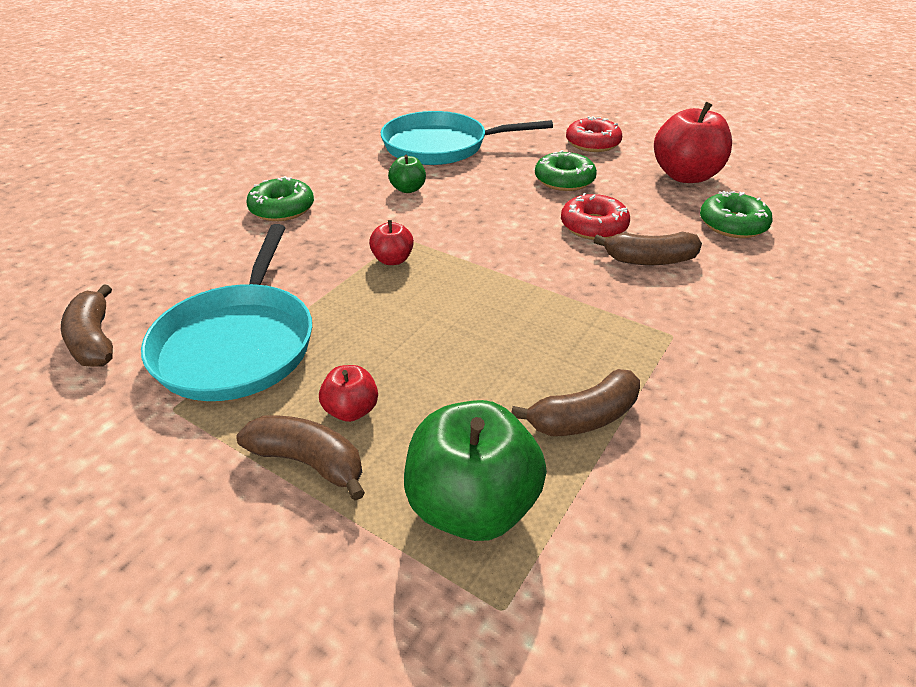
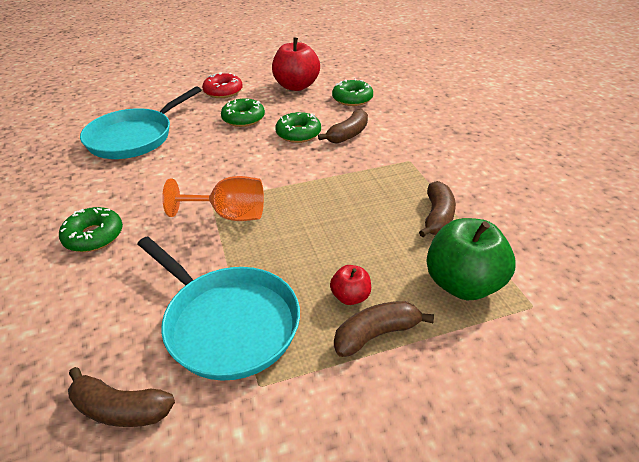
camera: 50 degrees left, 0 degrees up
(392, 260) = (229, 215): red apple -> orange goblet
(408, 189) = (162, 173): green apple -> none
(593, 226) = (298, 134): red donut -> green donut

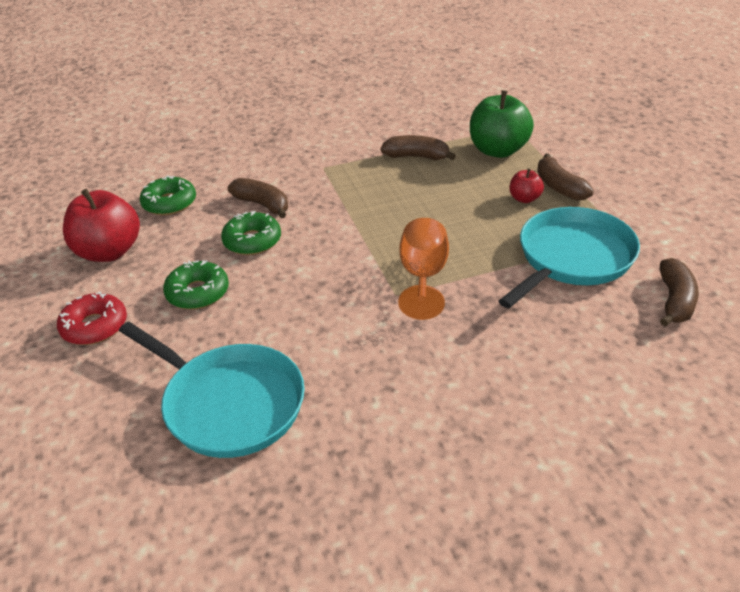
camera: 90 degrees left, 0 degrees up
(94, 236) = (473, 380): green donut -> none

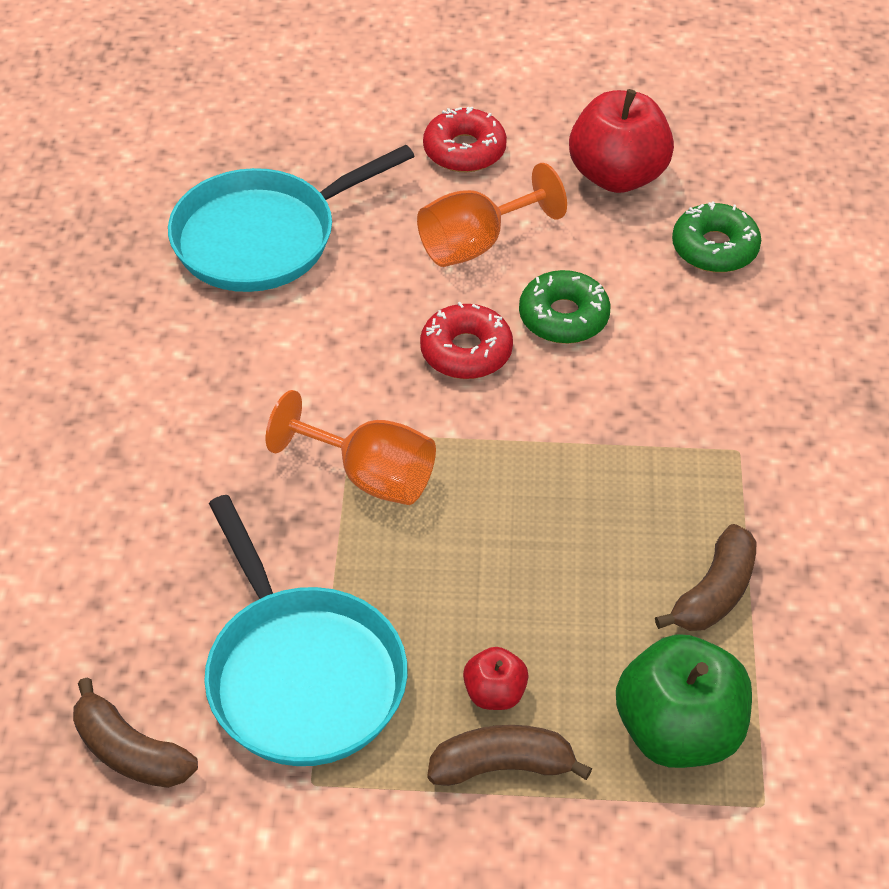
camera: 110 degrees right, 10 degrees up
(198, 293) = (476, 244): green donut -> orange goblet
(262, 204) = (657, 348): brown banana -> none
(300, 269) = (466, 351): none -> red donut

